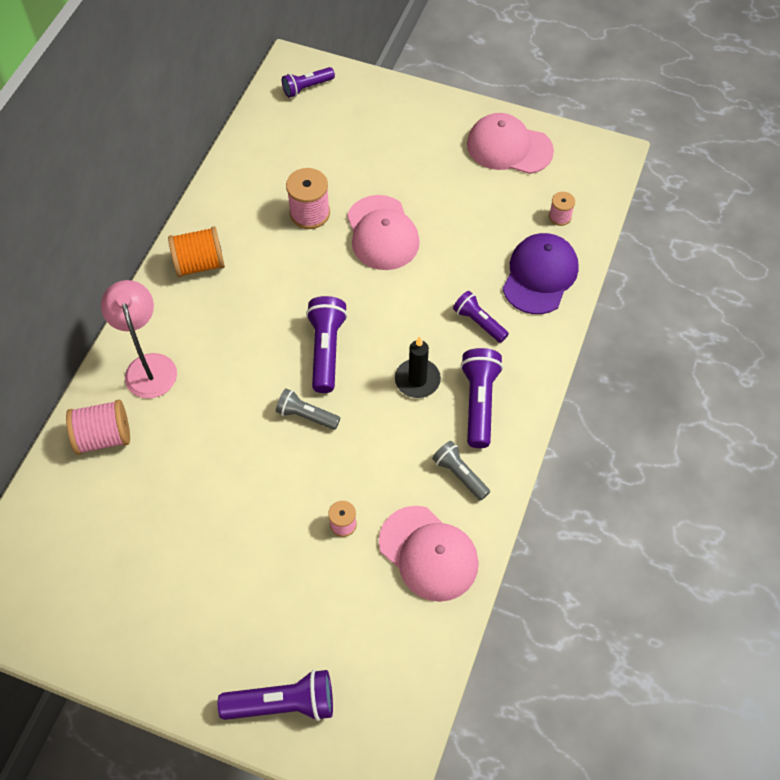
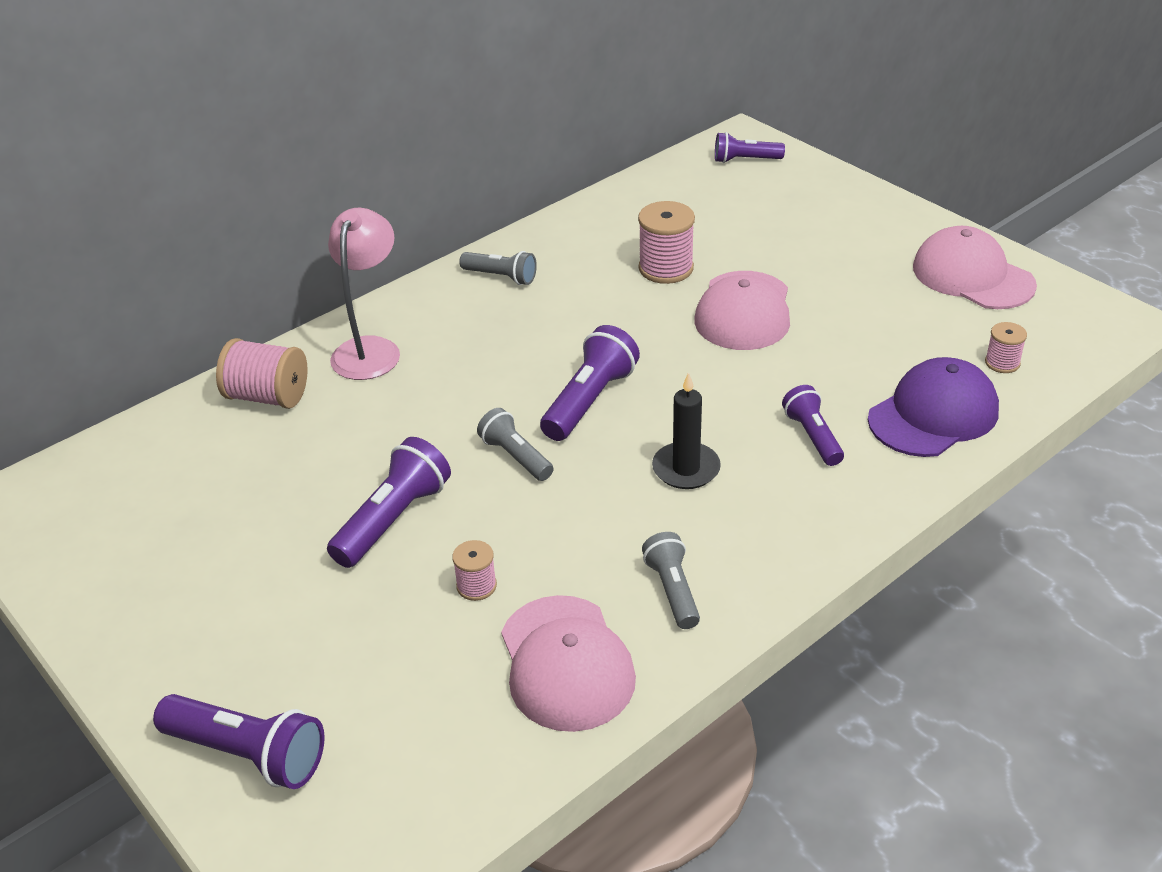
camera: 30 degrees right, 20 degrees down
(200, 264) = (501, 277): orange spool -> grey flashlight
(479, 402) = (754, 521): purple flashlight -> purple flashlight (393, 519)

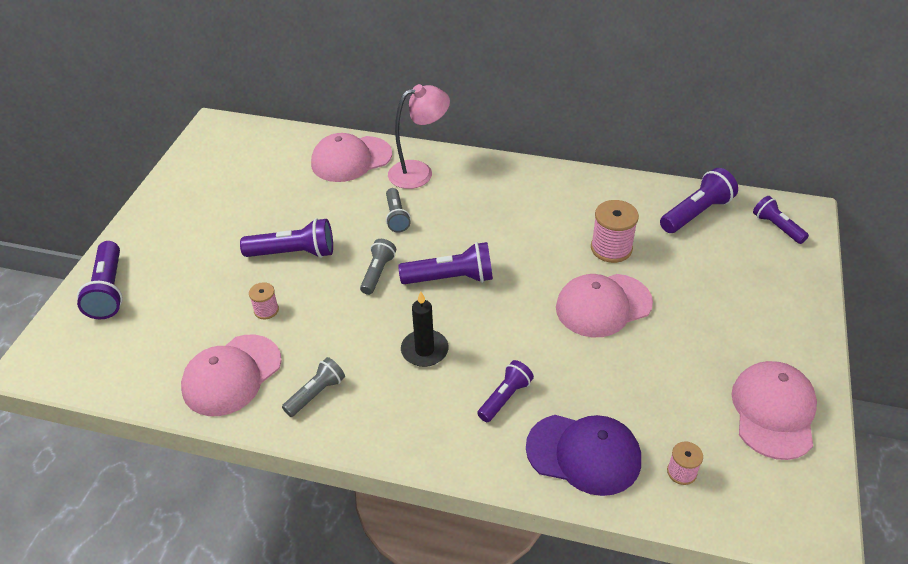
camera: 55 degrees right, 5 degrees up
(268, 396) = (351, 159): pink spool -> pink cap
(501, 277) = (530, 185): grey flashlight -> grey flashlight (396, 217)
(673, 194) = (696, 213): none -> purple flashlight

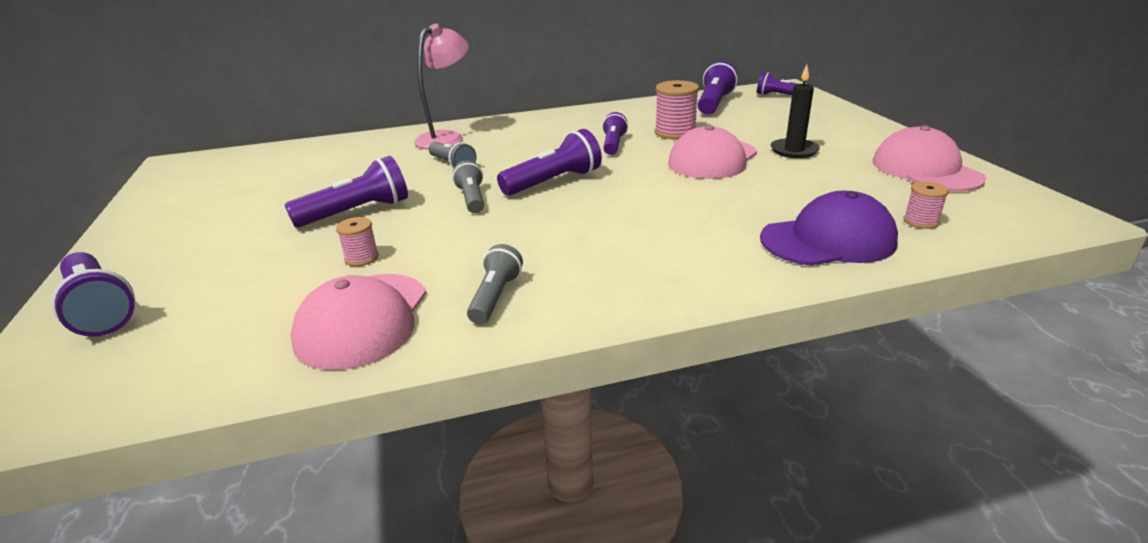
camera: 30 degrees left, 15 degrees down
(351, 159) = (364, 147): pink cap -> none
(424, 350) = (584, 229): black candle -> black candle (794, 150)
(505, 397) = (705, 232): purple flashlight -> purple flashlight (613, 144)

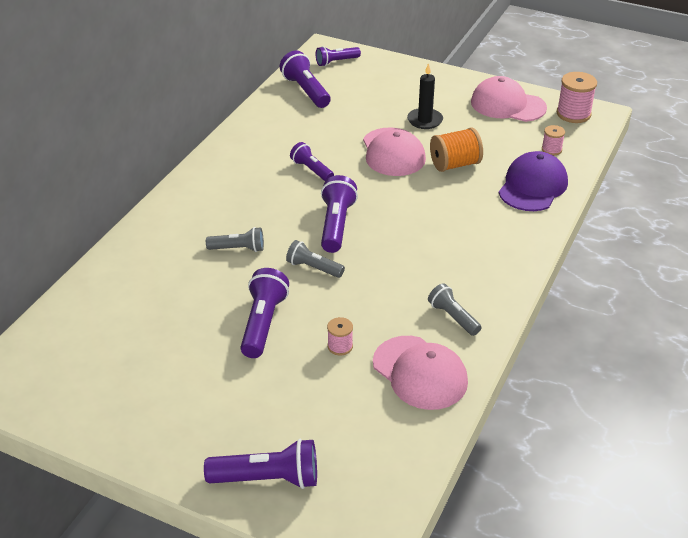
camera: 50 degrees left, 10 degrees up
(447, 138) = (176, 227): pink lamp -> none
(675, 132) = (330, 137): pink spool -> pink spool (573, 114)
(762, 188) = (454, 164): none -> orange spool

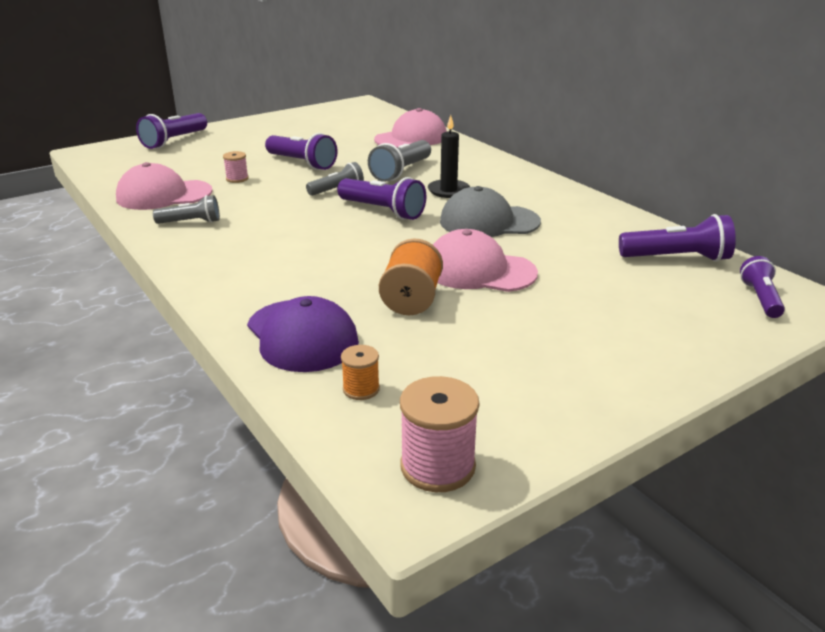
camera: 120 degrees right, 10 degrees down
(238, 249) = (401, 172): grey flashlight -> grey flashlight, size x1.54
(311, 170) = (489, 222): purple flashlight -> grey cap
(425, 120) = (537, 314): black candle -> black candle (448, 191)
(507, 105) = (526, 403): pink cap -> pink cap (411, 138)
(551, 150) = (361, 389): pink spool -> orange spool

